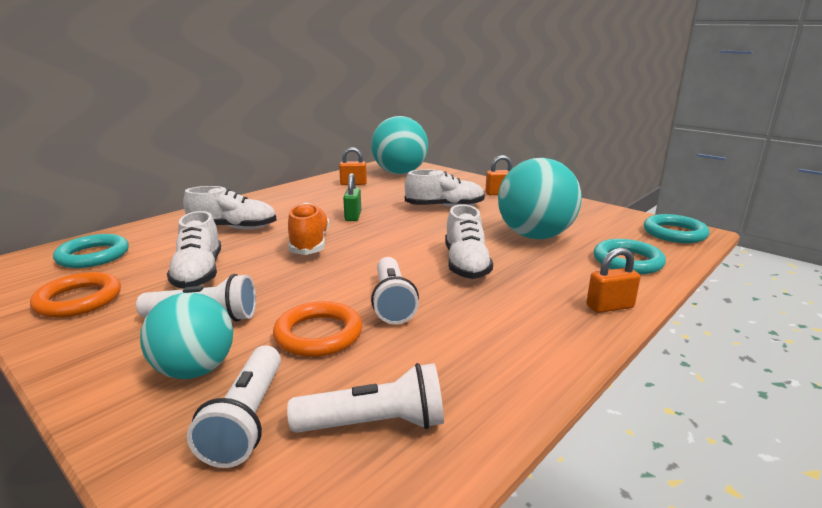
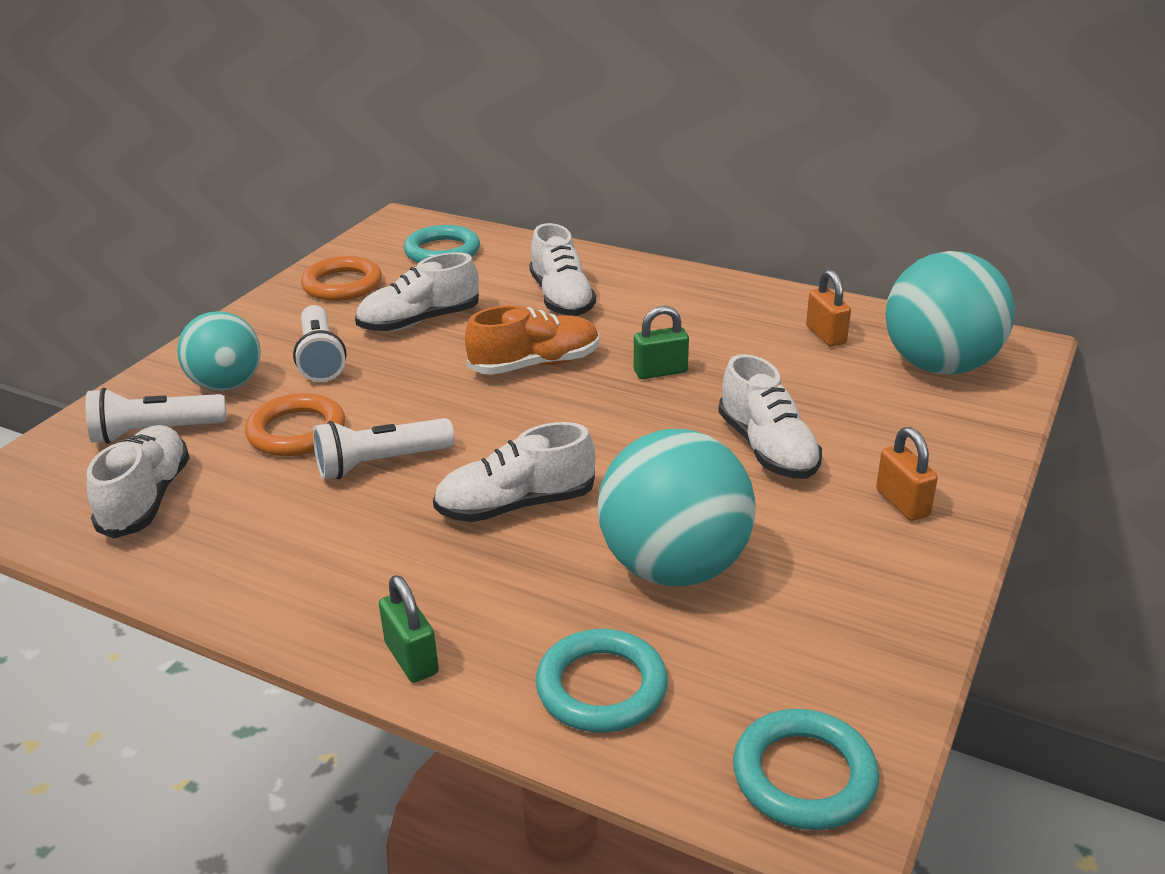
camera: 75 degrees right, 10 degrees up
(375, 423) = (147, 499): white flashlight -> white shoe
(610, 307) = (411, 658): orange padlock -> green padlock

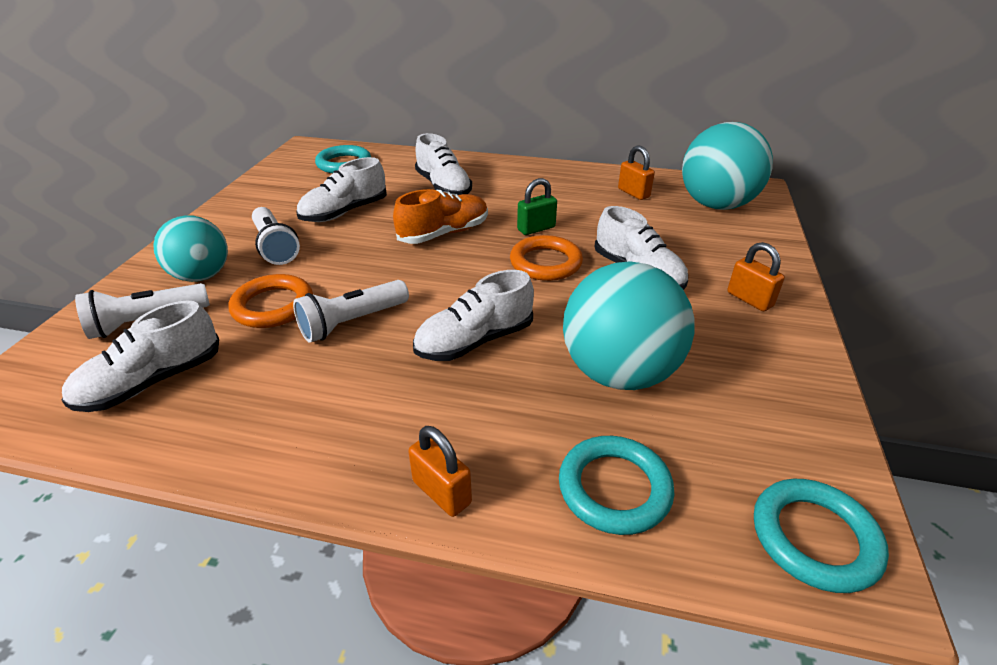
camera: 15 degrees left, 5 degrees up
(147, 499) = (152, 382): white shoe -> white shoe turned 120 degrees counterclockwise
(342, 285) = (275, 192): orange ring -> orange ring (545, 263)
(411, 658) = (442, 492): green padlock -> orange padlock

